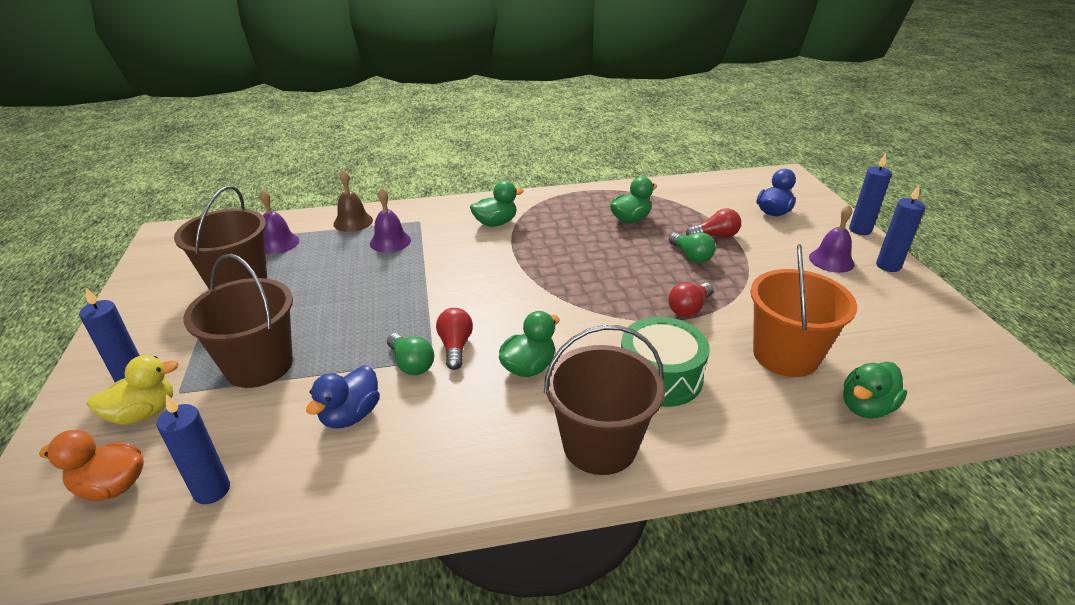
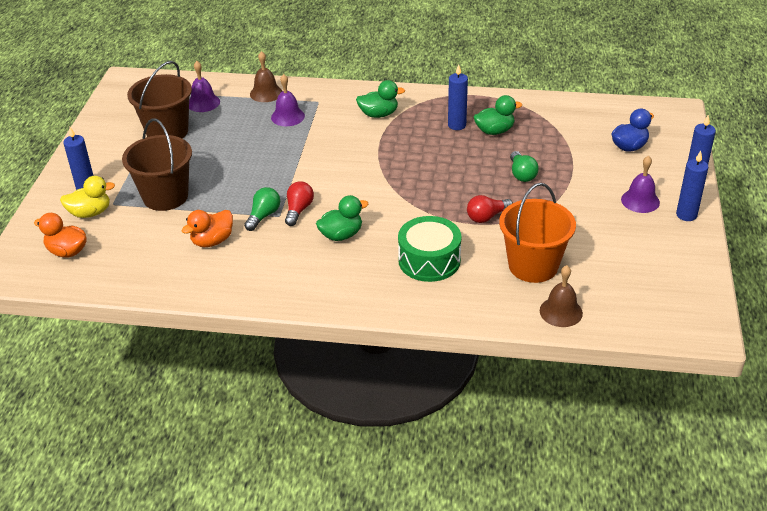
camera: 20 degrees right, 5 degrees up
(212, 490) = (120, 266): blue candle -> blue candle (457, 125)
(350, 415) = (212, 241): blue duck -> orange duck
(411, 364) = (263, 216): green light bulb -> green light bulb turned 135 degrees counterclockwise
(599, 445) = (359, 293): brown bucket -> none
(715, 236) = (557, 160): red light bulb -> none
(866, 407) = (561, 312): green duck -> brown bell

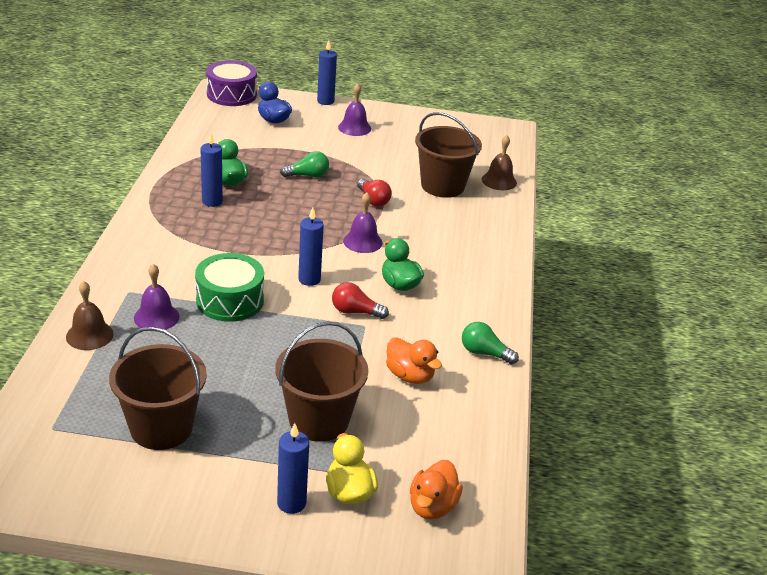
camera: 95 degrees left, 5 degrees down
(203, 103) = (93, 394): purple bell -> purple bell (362, 241)
(263, 216) = (364, 337): green light bulb -> green light bulb (484, 353)
(379, 114) = (174, 249): green duck -> none
(429, 260) = (438, 236): green drum -> green drum (230, 300)
(533, 266) = (442, 186): orange bucket -> brown bucket
(672, 118) = (231, 94): none -> purple drum
(686, 215) = (375, 113): blue candle -> blue candle (309, 279)

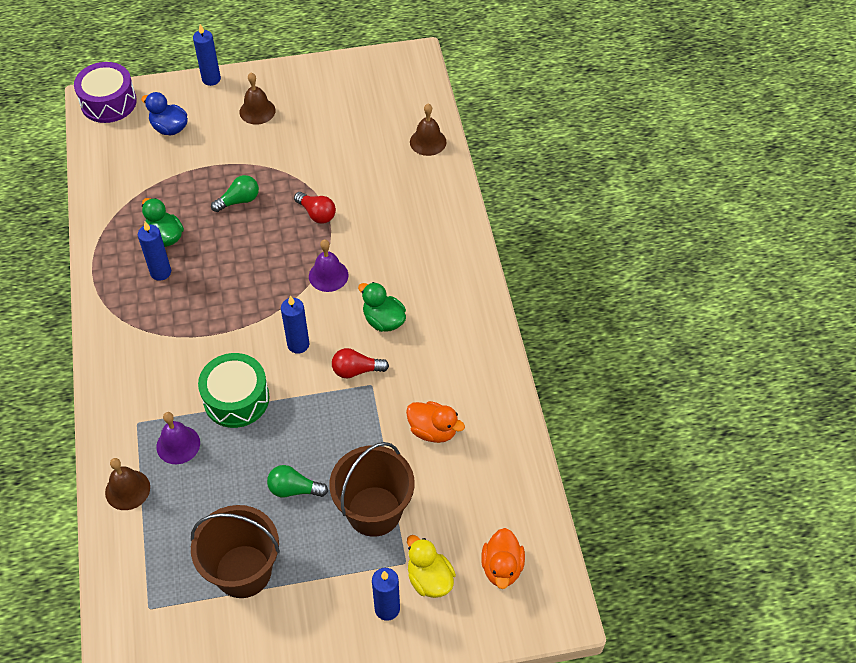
camera: 15 degrees left, 20 degrees up
(354, 128) = (257, 111): purple bell -> brown bell
(442, 186) = (376, 168): brown bucket -> none
(484, 353) = (488, 379): green light bulb -> green light bulb (294, 489)

